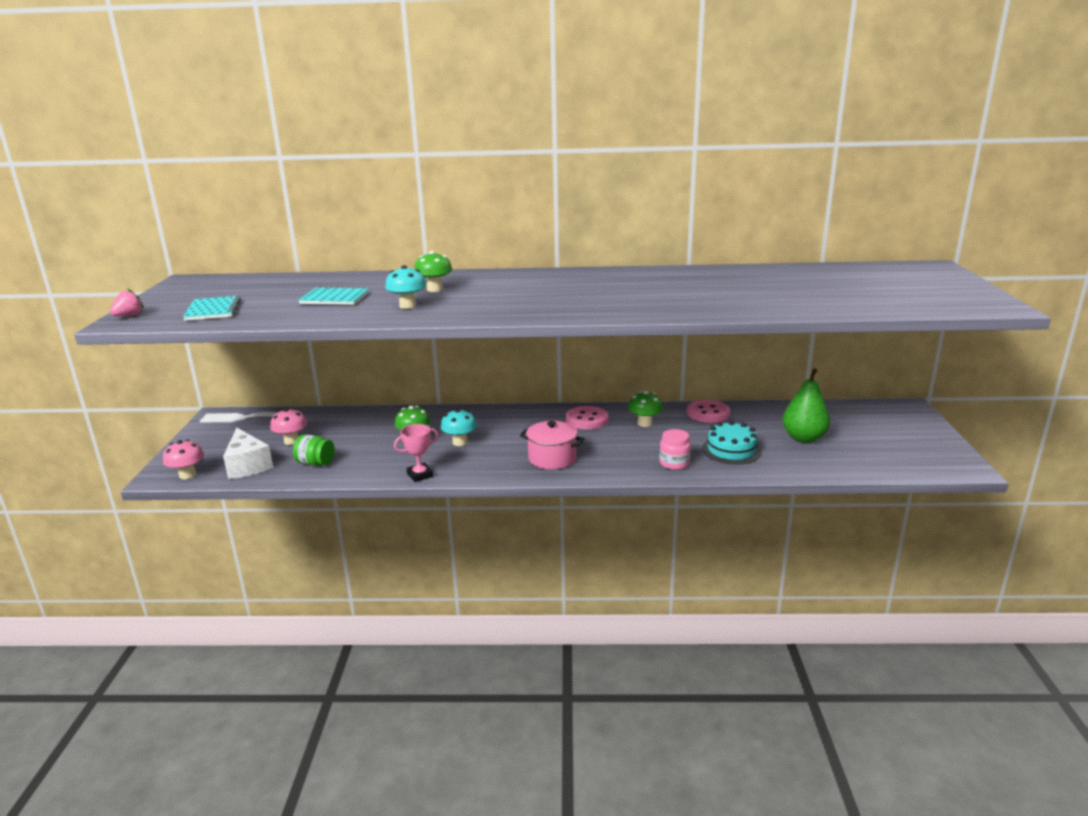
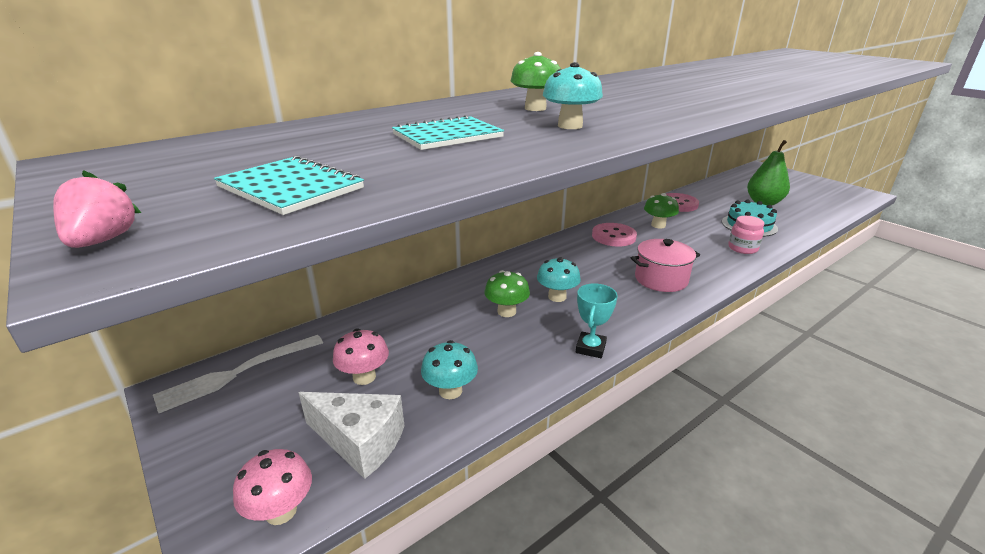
camera: 40 degrees left, 5 degrees up
(315, 463) = (450, 391): green jar -> turquoise mushroom
(420, 475) = (590, 348): pink trophy -> turquoise trophy

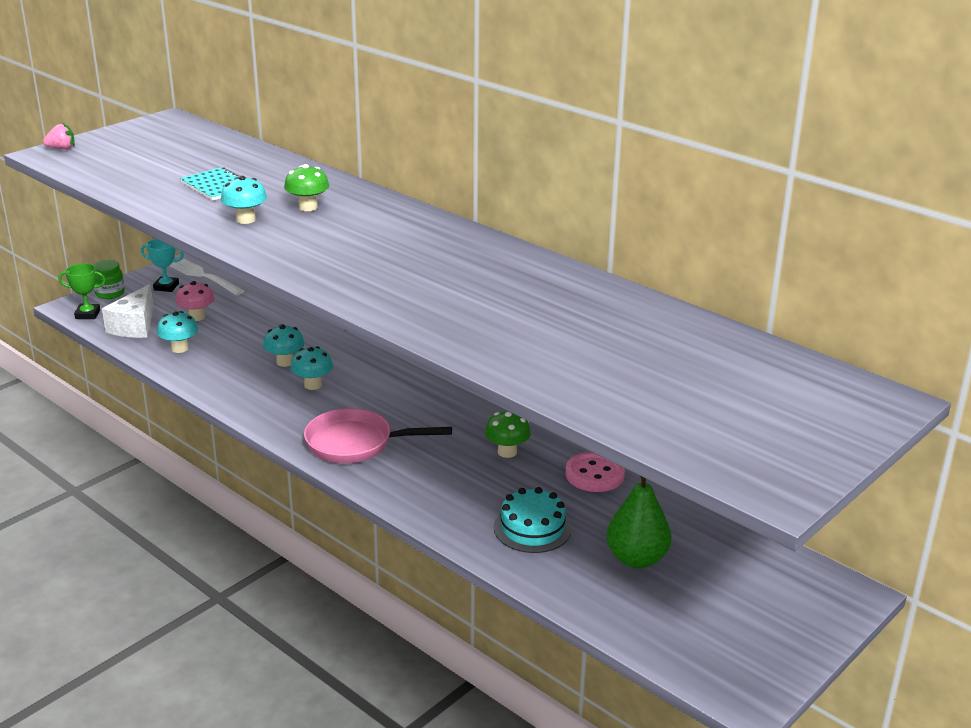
camera: 80 degrees right, 0 degrees up
(214, 483) = (110, 293): none -> green jar
(281, 511) = (87, 314): pink mushroom -> green trophy
(290, 188) = (118, 164): turquoise notebook -> none
(506, 311) = (285, 362): green mushroom -> turquoise mushroom
(590, 348) = (230, 402): turquoise trophy -> turquoise trophy (166, 287)
(613, 236) = (461, 418): pink button -> none
(661, 279) = (356, 444): pink pot -> pink pan
(742, 248) = (450, 510): pink jar -> none

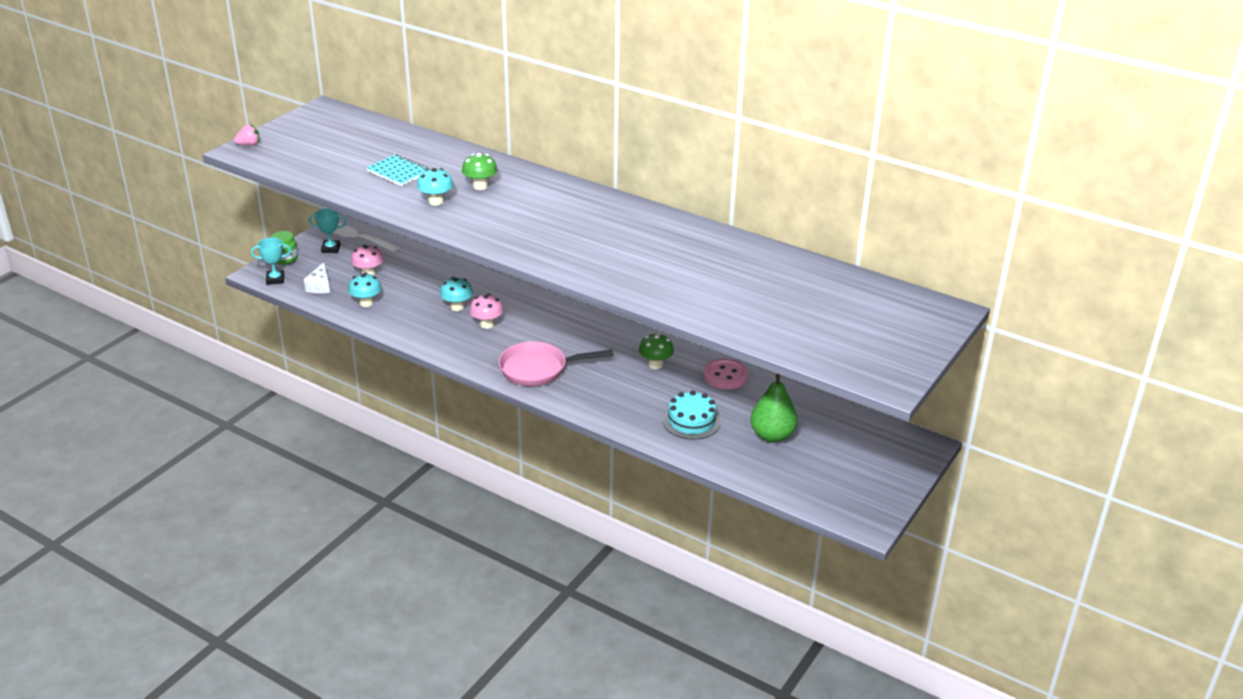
camera: 10 degrees left, 5 degrees up
(87, 314) = (275, 279): green trophy -> turquoise trophy
(135, 326) = (320, 286): white cheese -> white cheese, size x0.66
(313, 385) = (487, 324): turquoise mushroom -> pink mushroom

